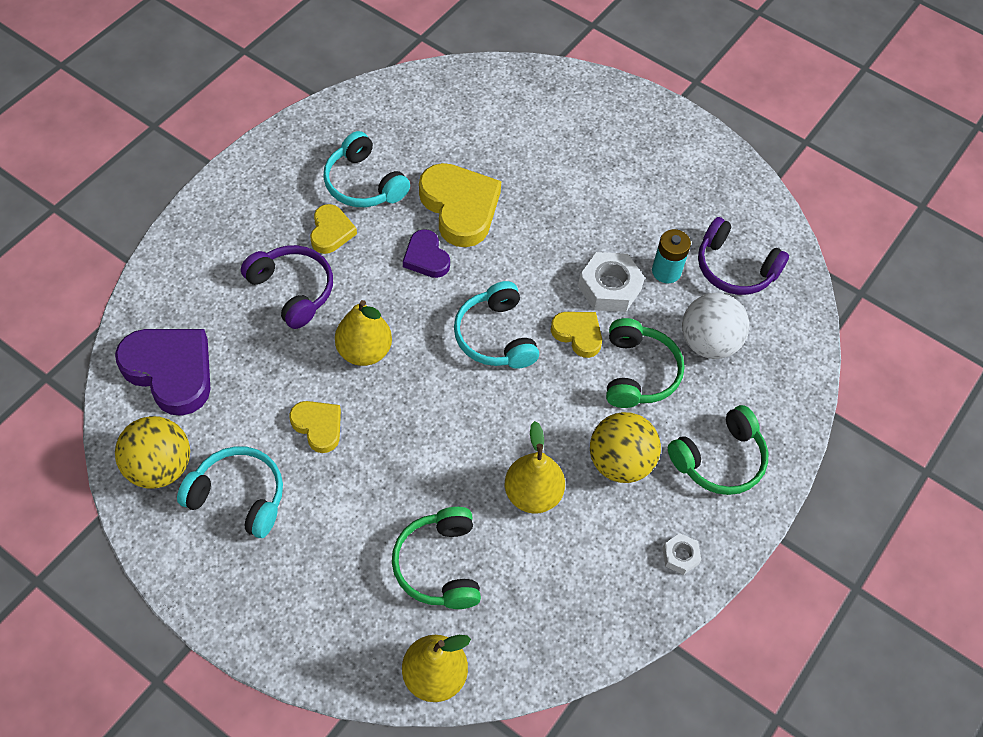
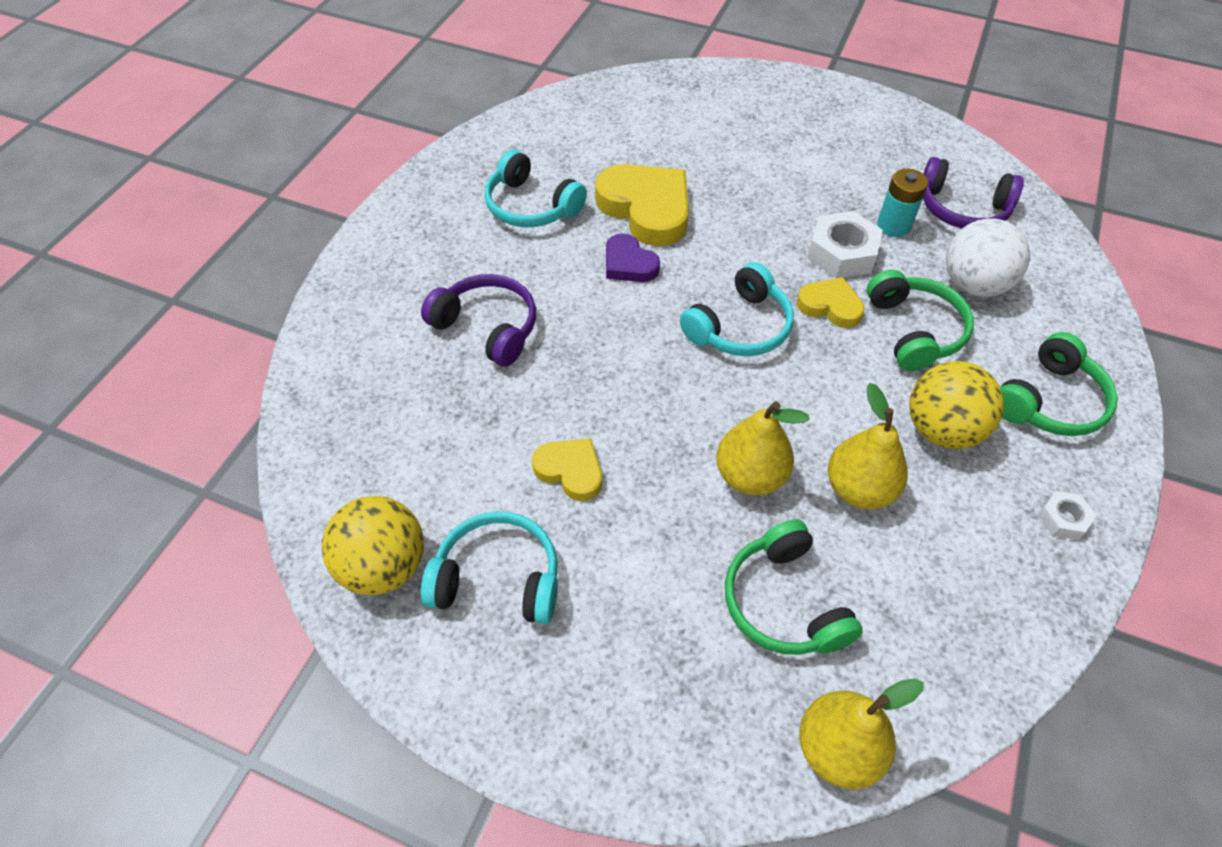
camera: 10 degrees left, 5 degrees down
(170, 371) = (365, 448): purple heart -> none
(331, 232) = (511, 259): yellow heart -> none
(364, 351) = (595, 374): yellow pear -> yellow pear (750, 476)
(495, 336) = (739, 327): turquoise headphones -> turquoise headphones turned 105 degrees counterclockwise

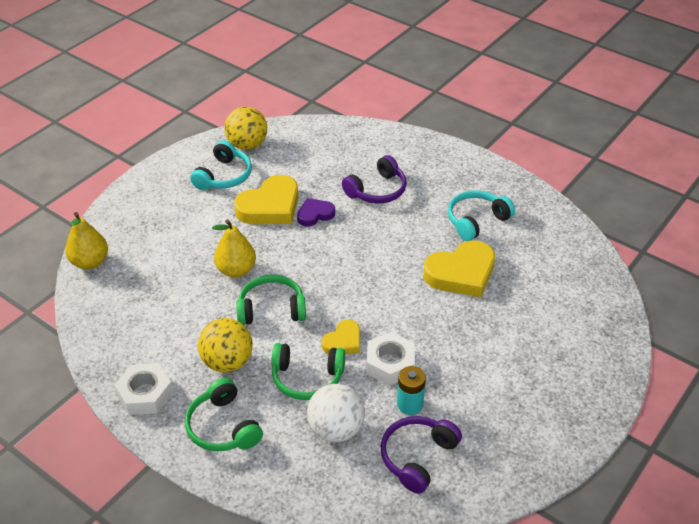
camera: 105 degrees right, 10 degrees down
(570, 471) = (270, 206): yellow heart -> yellow heart, size x1.80
(629, 264) = (411, 255): purple heart -> purple heart (315, 214)
(739, 327) = (341, 293): turquoise headphones -> none
(784, 602) = (163, 264): green headphones -> green headphones (271, 309)
(859, 489) = (207, 311): yellow pear -> none
(1063, 519) = (145, 394): white nut -> white nut, size x1.86

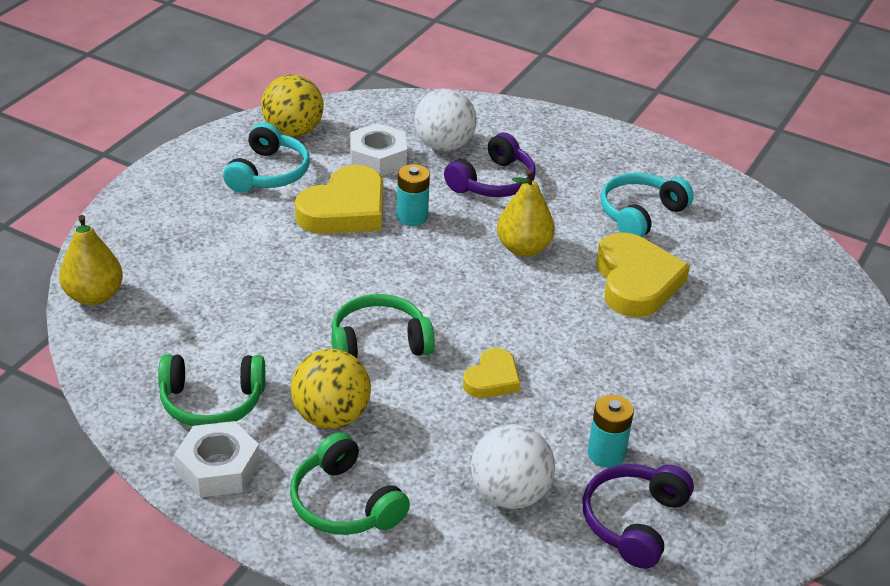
camera: 10 degrees left, 5 degrees down
(236, 270) = (315, 295): yellow pear -> yellow pear (523, 248)
(307, 378) = (452, 430): green headphones -> green headphones (211, 402)
(315, 214) = (412, 217): purple heart -> turquoise battery
(349, 160) = (444, 145): none -> white ball
(390, 364) = (565, 403): white nut -> white nut (378, 158)
(461, 273) = (636, 281): yellow heart -> yellow heart turned 60 degrees counterclockwise

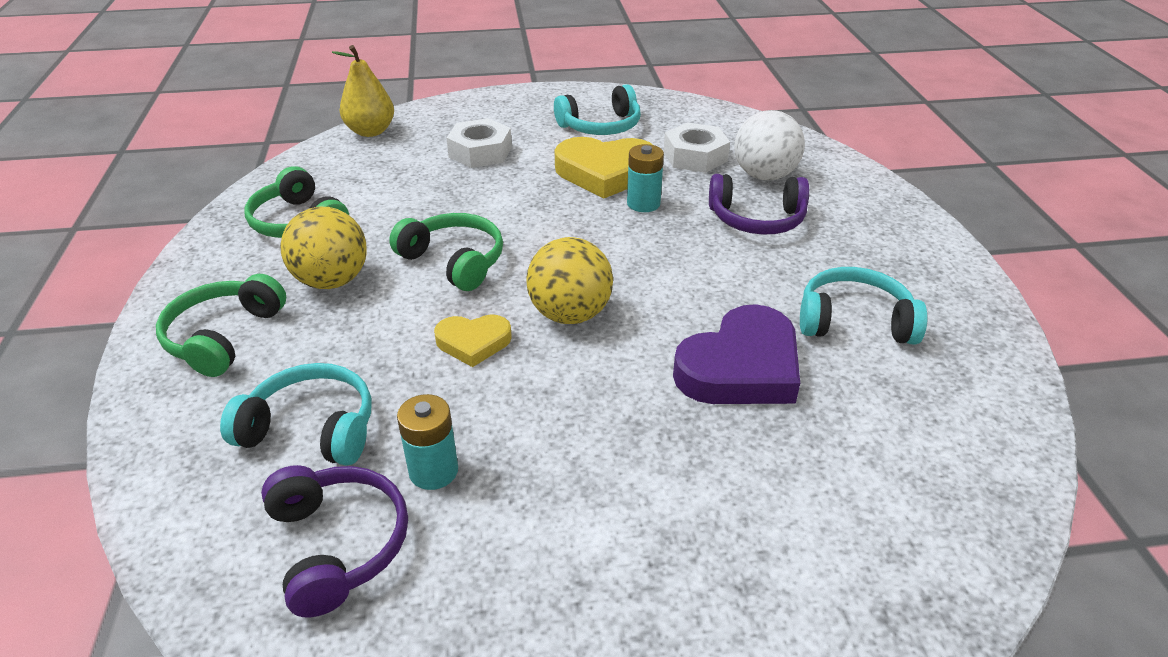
camera: 55 degrees right, 0 degrees up
(218, 468) = (222, 258): white nut -> white nut (480, 152)
(293, 131) = (667, 113): yellow ball -> yellow ball (570, 314)
(509, 494) = (311, 429): white ball -> turquoise headphones
(523, 248) = (688, 276): yellow pear -> none
(634, 521) = (338, 545): purple headphones -> purple headphones turned 75 degrees clockwise
(636, 281) = (741, 367): yellow heart -> purple heart

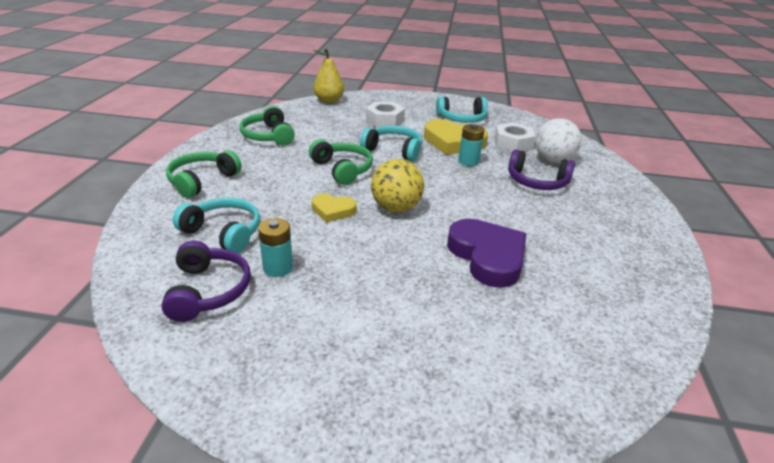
camera: 15 degrees right, 5 degrees down
(332, 281) = (271, 166): yellow ball -> none
(741, 367) = (487, 256): purple heart -> purple heart turned 90 degrees counterclockwise
(854, 321) = (575, 247): turquoise headphones -> turquoise headphones (393, 150)

